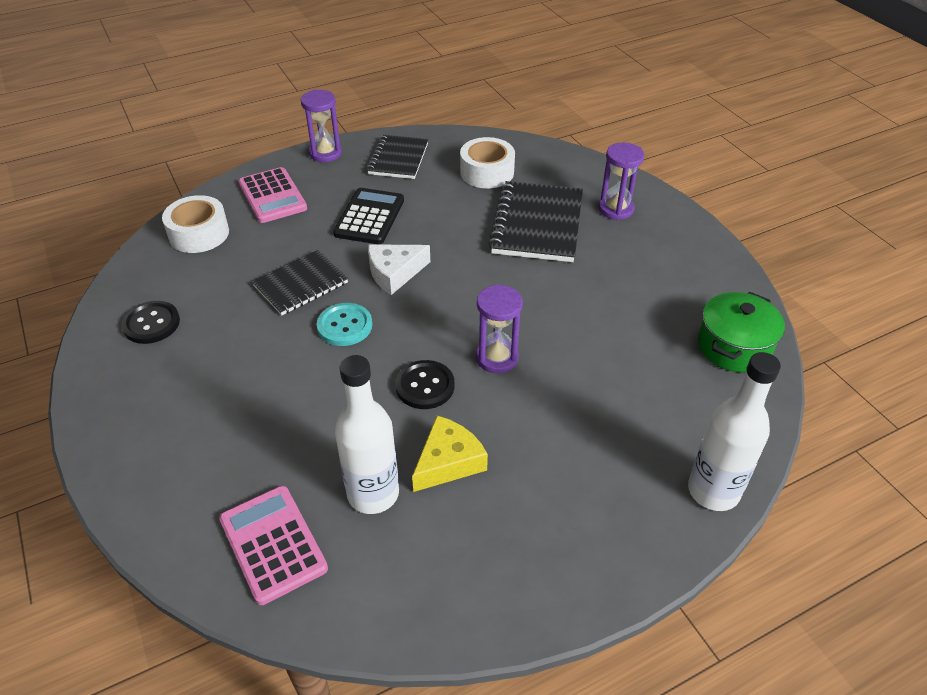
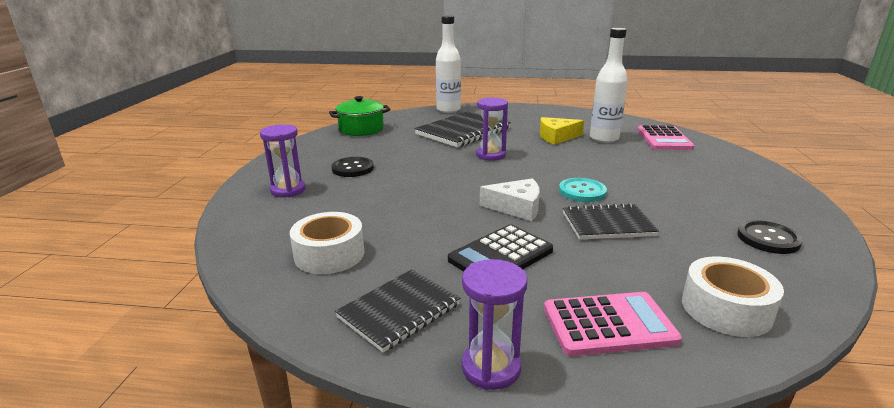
camera: 145 degrees left, 20 degrees down
(272, 196) = (608, 324): pink calculator -> pink calculator turned 75 degrees clockwise
(425, 386) = (546, 157): black button -> black button (352, 168)
(537, 224) = (361, 200): black notebook -> black notebook (463, 131)

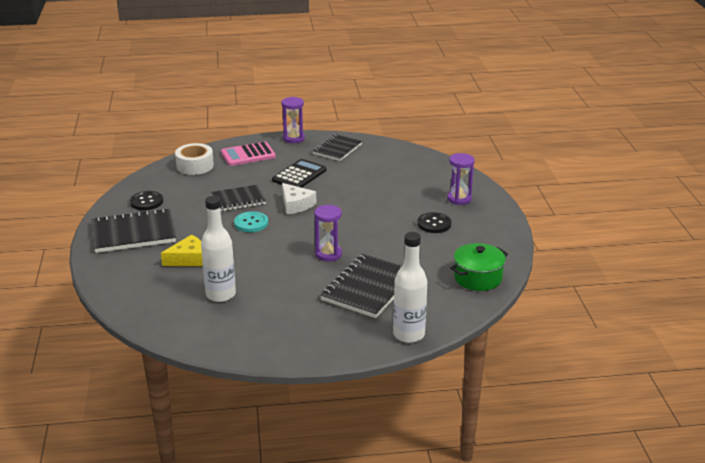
camera: 165 degrees right, 5 degrees up
(329, 254) = (389, 165): white tape -> none
(516, 207) = (296, 205): white cheese -> white cheese turned 120 degrees counterclockwise
(556, 137) = (269, 291): yellow cheese -> yellow cheese (188, 259)
(664, 139) = (158, 302): pink calculator -> none
(746, 196) = (133, 233): none -> black notebook

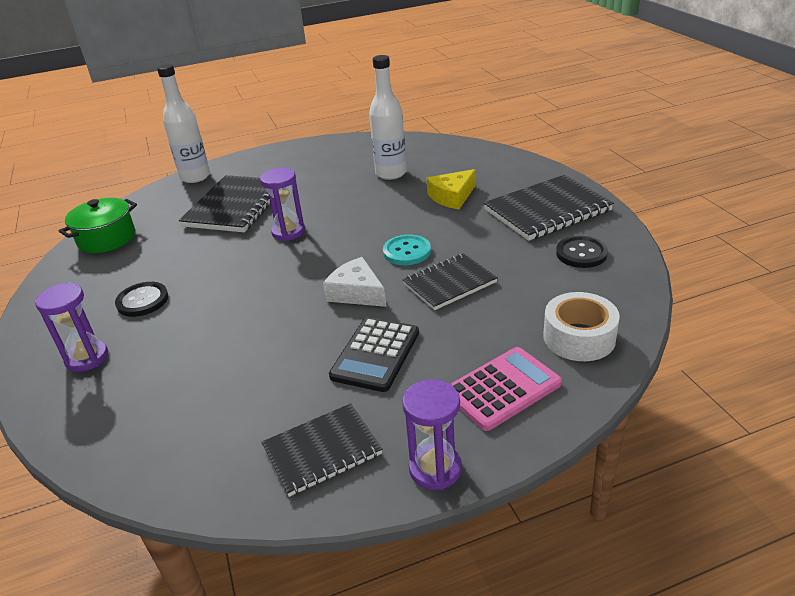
camera: 170 degrees right, 5 degrees up
(337, 149) = (322, 451): black notebook -> black notebook turned 45 degrees clockwise

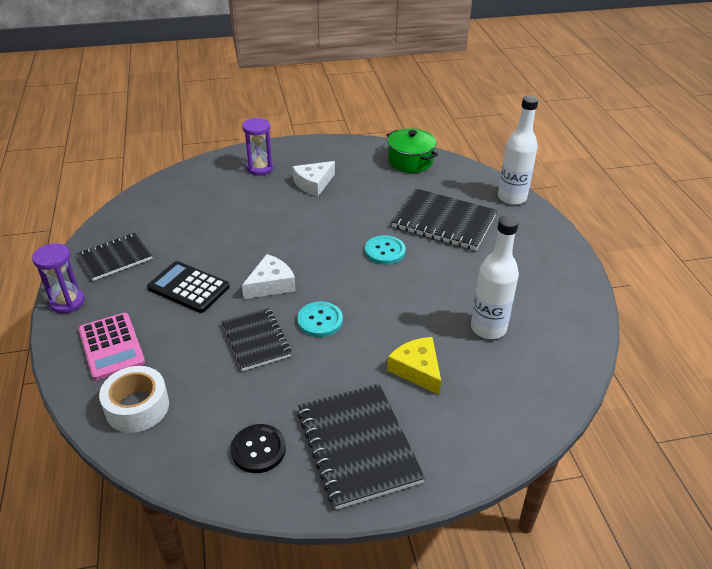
camera: 95 degrees right, 5 degrees up
(142, 301) = (313, 184): black button -> white cheese
(288, 232) = (384, 251): purple hourglass -> turquoise button
(322, 451) = (115, 258): black notebook -> black notebook turned 75 degrees clockwise

